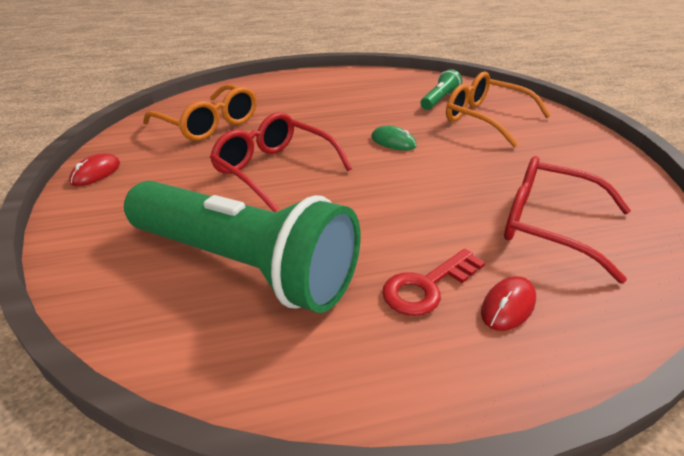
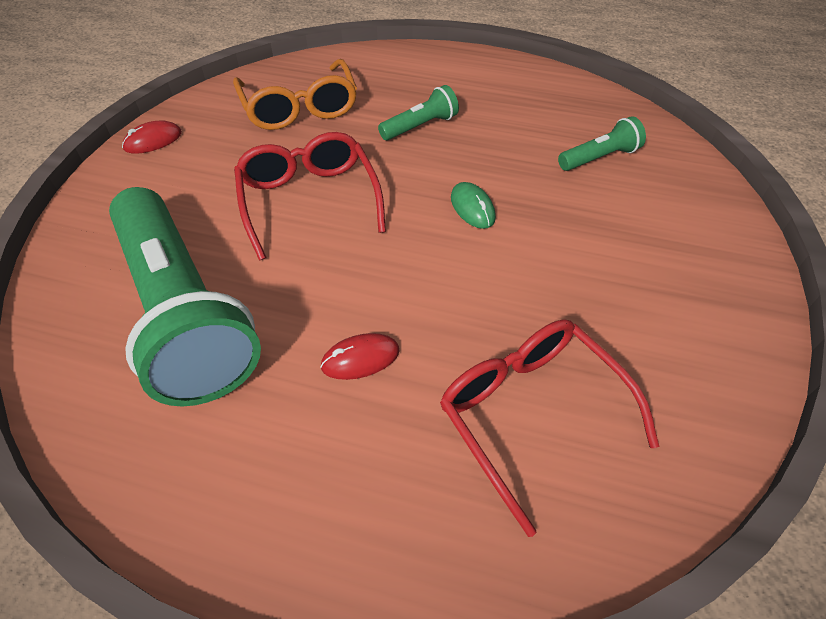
camera: 30 degrees right, 15 degrees up
(311, 113) = (420, 126): none -> green flashlight
(427, 286) = (319, 423): red key -> none
(485, 118) = (630, 212): orange glasses -> none
(508, 306) = (374, 490): red mouse -> red mouse (360, 358)

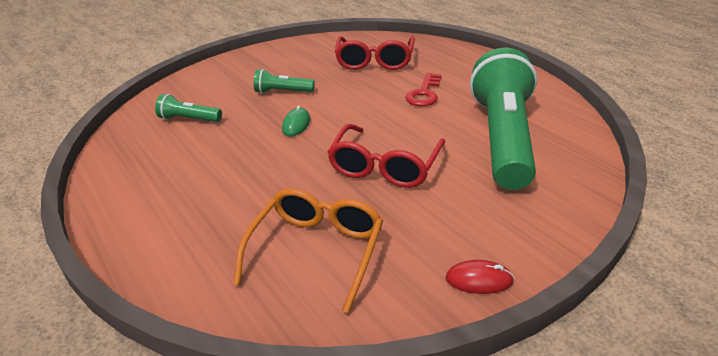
camera: 140 degrees left, 15 degrees down
(360, 358) = (424, 93): red mouse -> red key
(420, 126) = (250, 185): green flashlight -> green flashlight (282, 92)

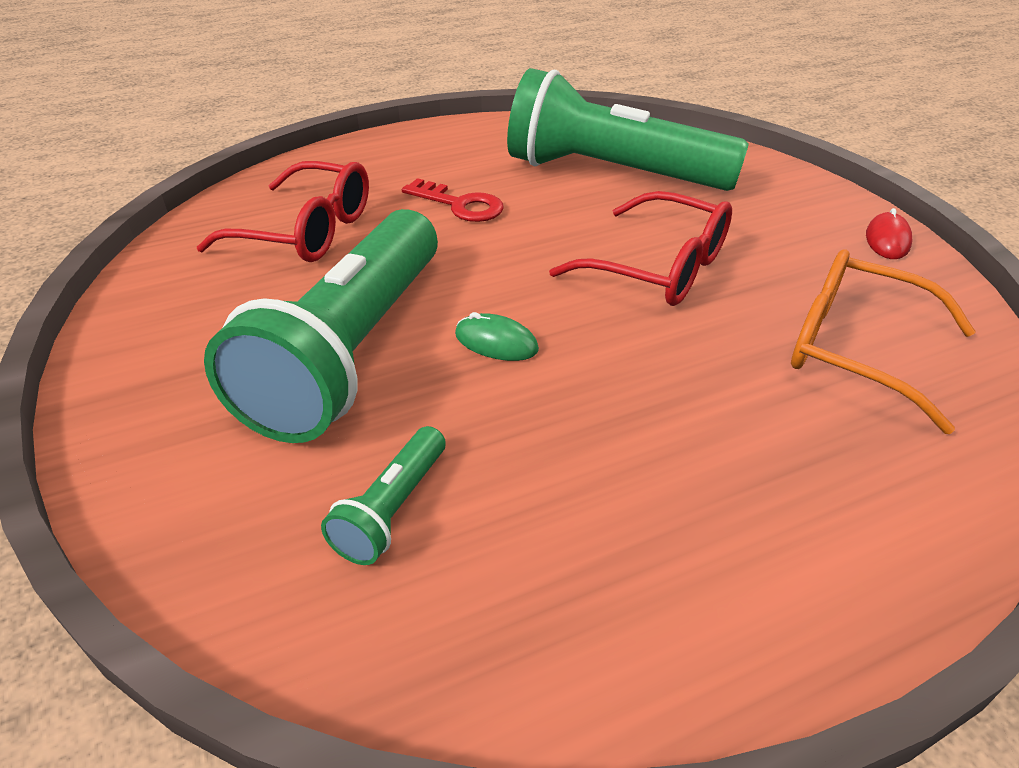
camera: 80 degrees left, 5 degrees up
(282, 92) = (351, 350): green flashlight -> green flashlight, size x2.39

